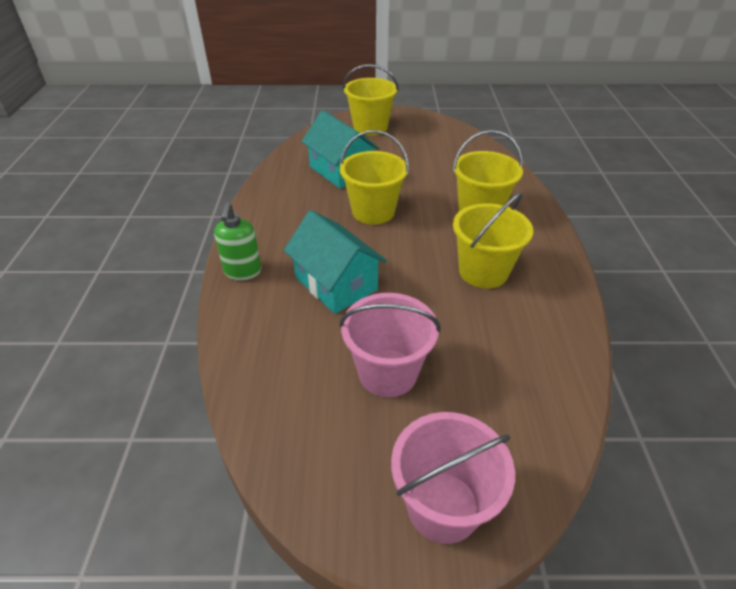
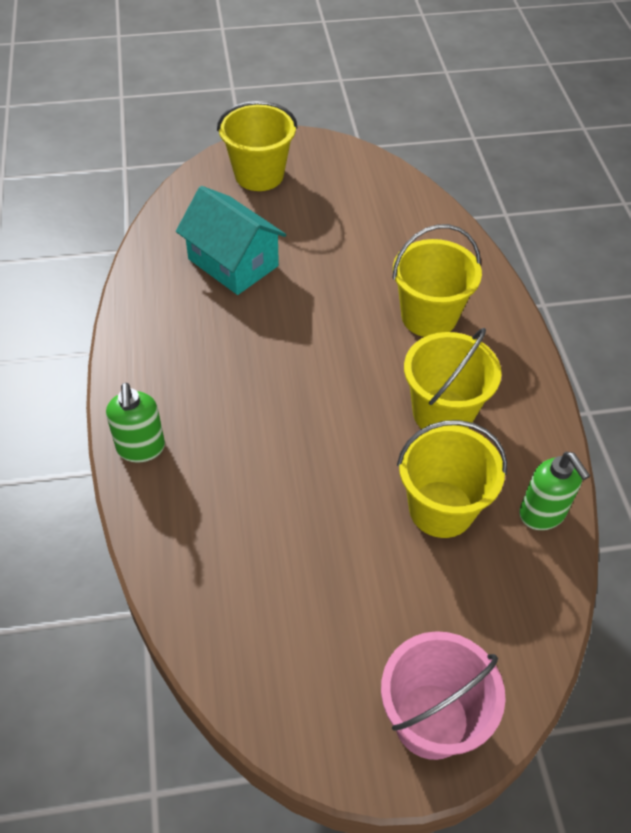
camera: 10 degrees left, 10 degrees up
(336, 283) = (264, 452): turquoise house -> none
(373, 212) = (290, 331): yellow bucket -> yellow bucket (441, 509)
(387, 373) = (348, 570): pink bucket -> none
(562, 349) = (542, 514): none -> green soap dispenser

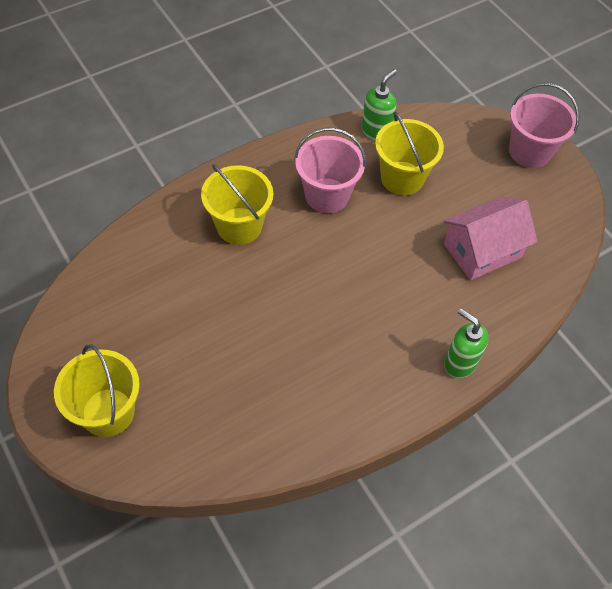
camera: 115 degrees left, 5 degrees up
(141, 448) = (459, 363): green soap dispenser -> green soap dispenser turned 105 degrees counterclockwise
(233, 262) = (240, 383): turquoise house -> none
(278, 550) = (482, 251): none -> pink house
(442, 413) = (327, 195): yellow bucket -> pink bucket

